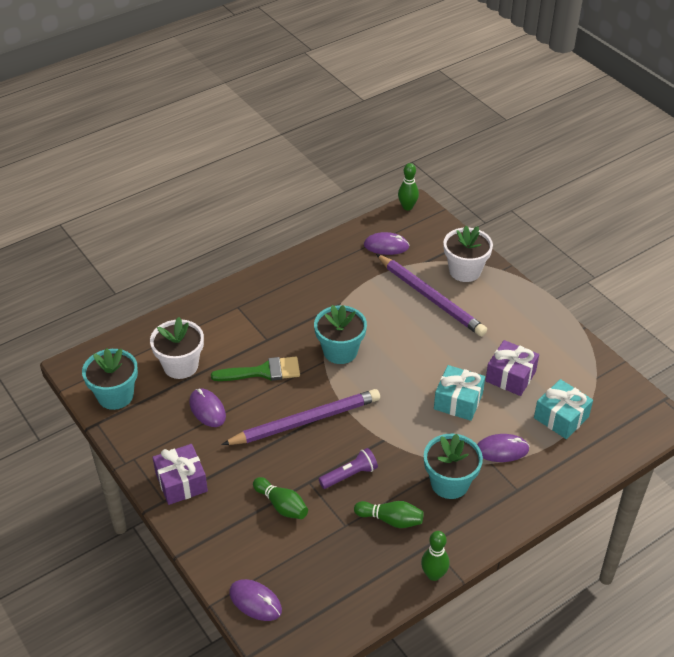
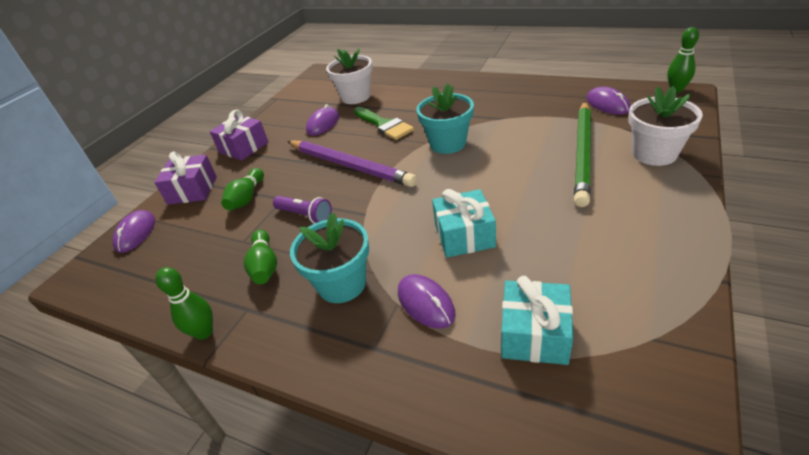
camera: 65 degrees right, 5 degrees down
(115, 396) = (306, 92): turquoise flower pot -> none
(430, 298) = (582, 153): purple pencil -> green pencil
(510, 376) = (548, 256): purple gift -> purple gift (192, 190)

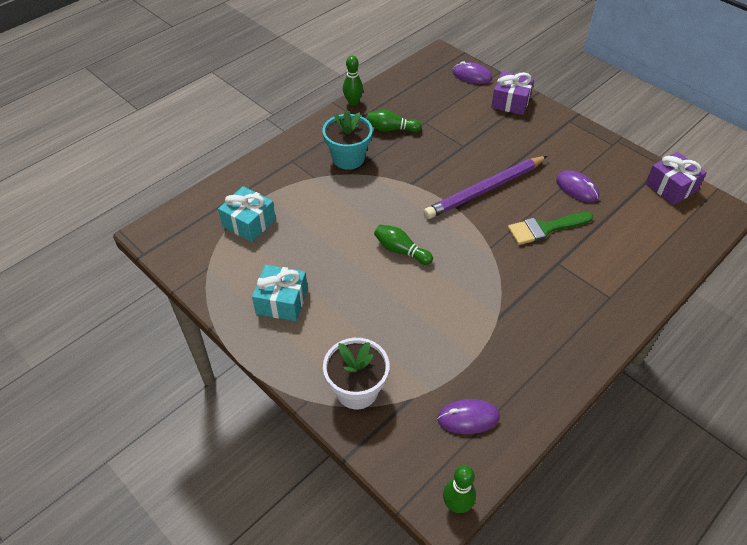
camera: 105 degrees right, 10 degrees up
(244, 147) = (564, 133): purple gift -> purple gift (671, 187)
(247, 198) = (478, 128): green bowling pin -> green bowling pin (401, 251)
(305, 215) = (432, 154): purple flashlight -> none
(355, 97) = (627, 224): white flower pot -> none
(425, 303) = (305, 188): purple mouse -> none
(447, 143) = (477, 260): turquoise flower pot -> none
(464, 235) = (348, 225): turquoise gift -> turquoise gift (282, 301)
(582, 153) = (394, 342): green pencil -> none

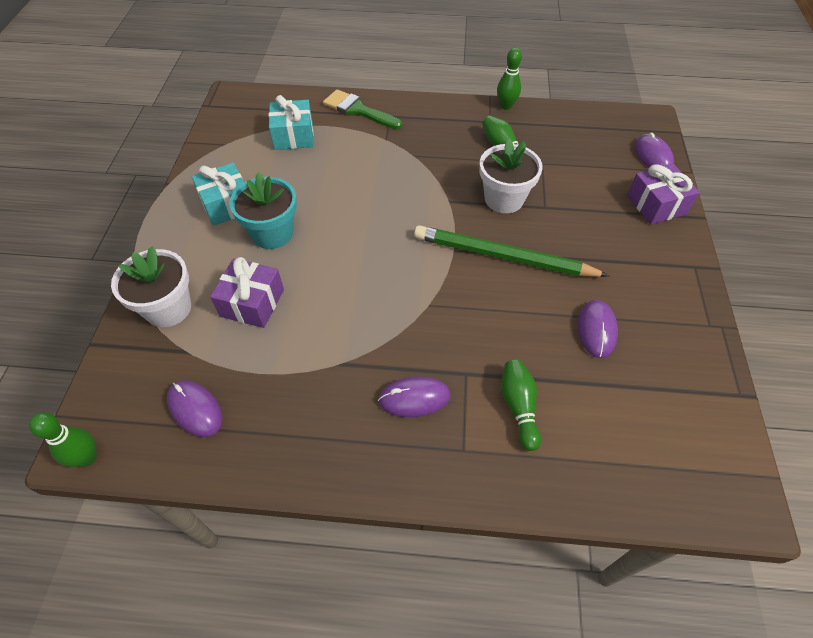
camera: 50 degrees right, 5 degrees up
(348, 158) = (432, 144): turquoise flower pot -> turquoise flower pot (272, 233)
(401, 251) = (357, 243): green bowling pin -> green bowling pin (518, 407)
(437, 158) = (504, 199): none -> white flower pot
(485, 190) = (503, 256): purple pencil -> green pencil
(545, 228) = (503, 335): green brush -> green brush (358, 110)
(556, 297) = (414, 398): none -> purple mouse
(671, 187) = (712, 422): purple gift -> purple gift (252, 303)

